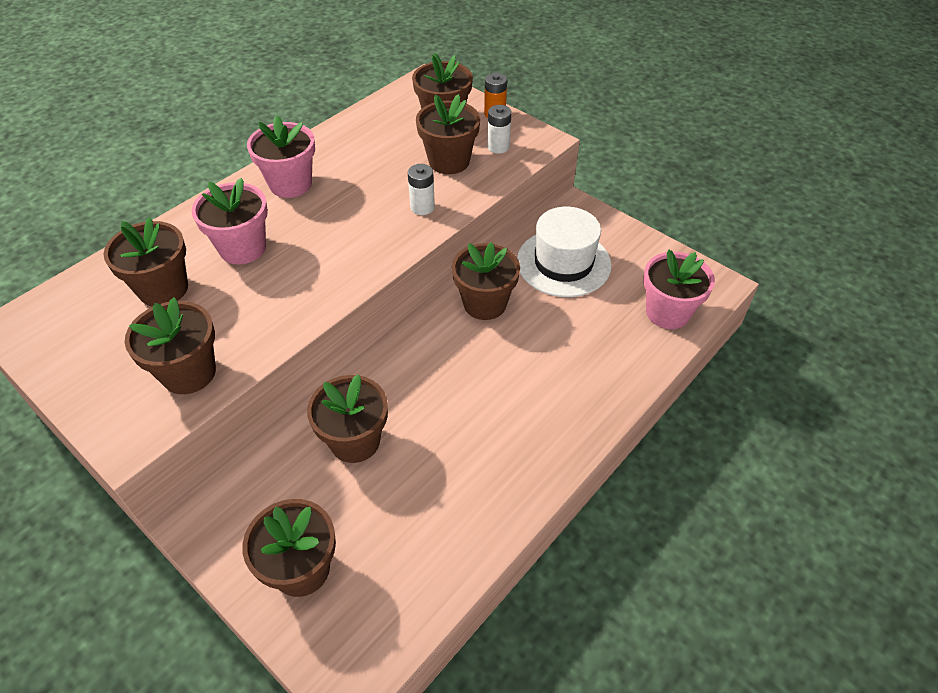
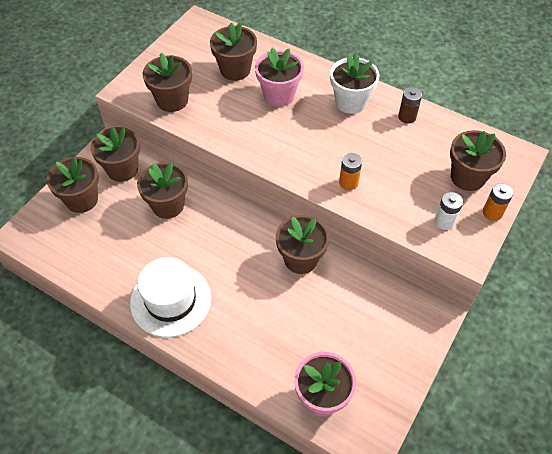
camera: 80 degrees right, 5 degrees up
(290, 184) = (350, 102): pink flower pot -> white flower pot
(337, 144) = (407, 117): none -> brown battery
(422, 207) = (348, 182): white battery -> orange battery
(449, 161) = (411, 190): brown flower pot -> brown flower pot (122, 169)
(563, 263) = (361, 310): white hat -> white hat (171, 300)

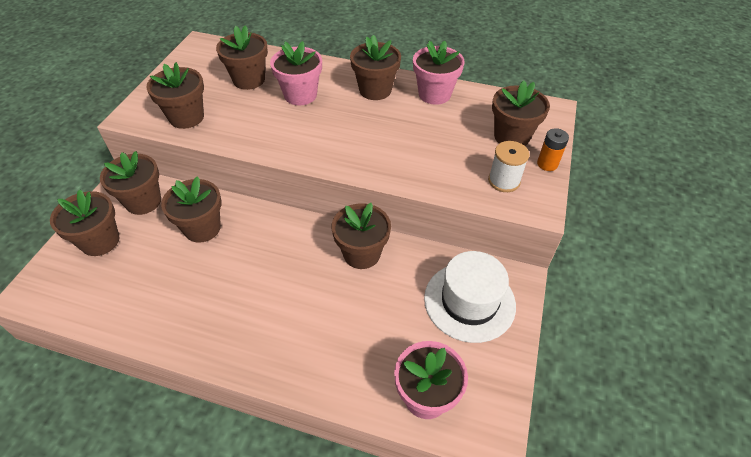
camera: 15 degrees left, 5 degrees down
(171, 300) = (225, 328): white hat -> white hat (469, 301)
(348, 182) = (395, 162): orange battery -> none
(350, 102) = (375, 90): white flower pot -> brown flower pot
(407, 117) = (434, 94): brown battery -> pink flower pot
(444, 221) = (504, 181): white battery -> white spool

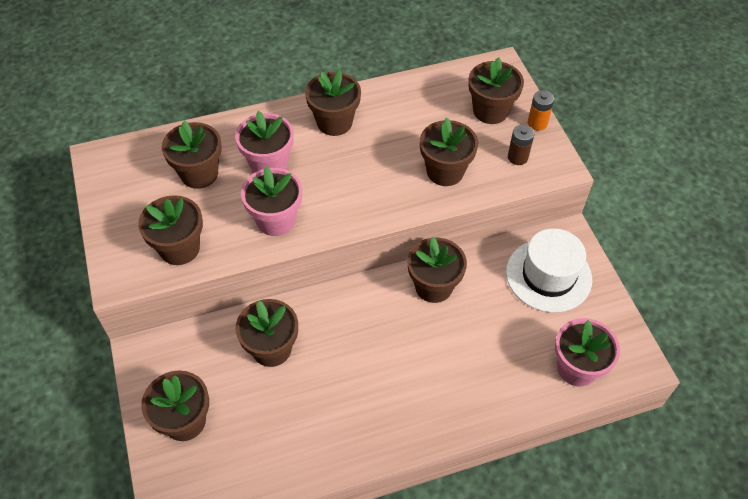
camera: 35 degrees left, 5 degrees up
(143, 201) = (185, 359): brown flower pot -> brown flower pot (445, 171)
(434, 94) = (391, 100): pink flower pot -> pink flower pot (276, 220)
(504, 181) = (517, 157): white spool -> brown battery

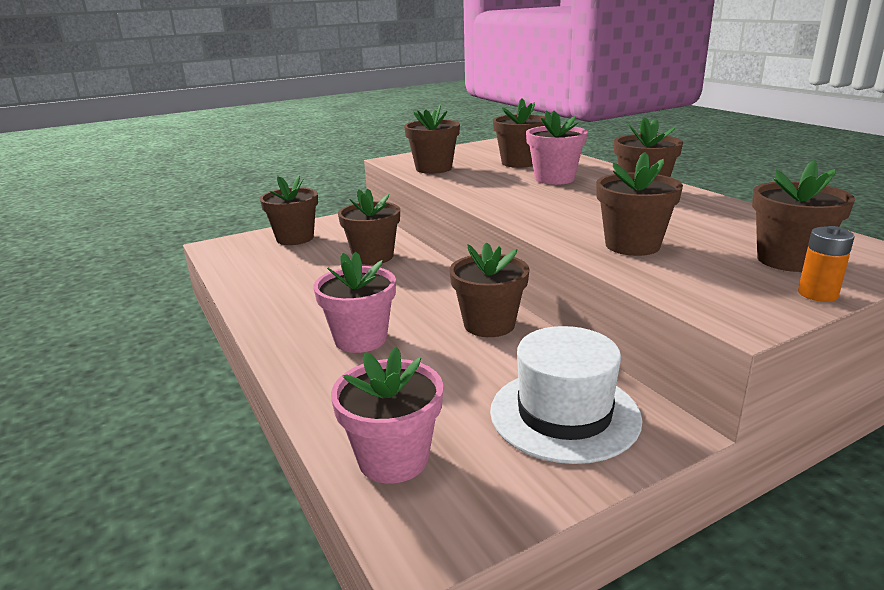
camera: 80 degrees right, 30 degrees down
(276, 220) = (487, 189): pink flower pot -> pink flower pot (360, 339)
(517, 157) = (718, 286): brown battery -> none

